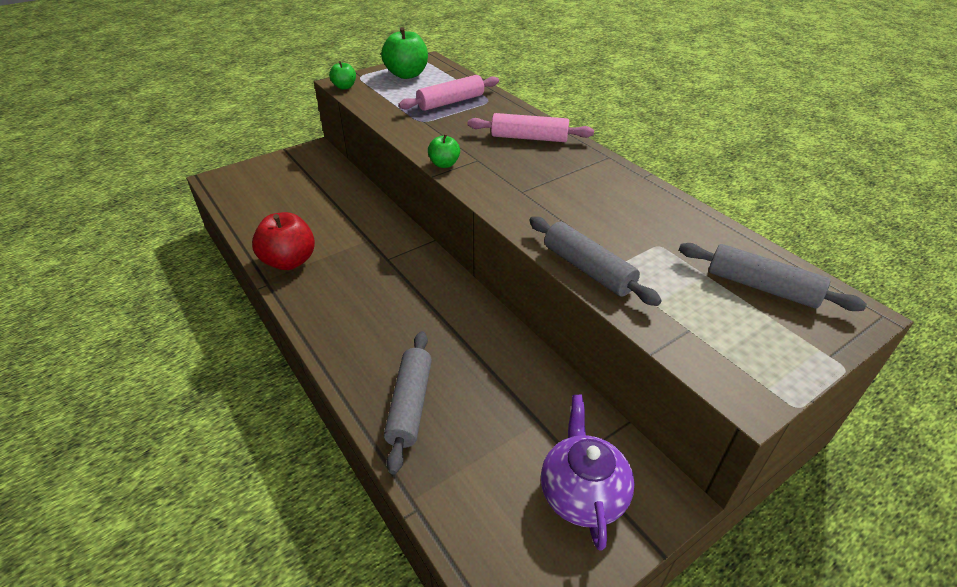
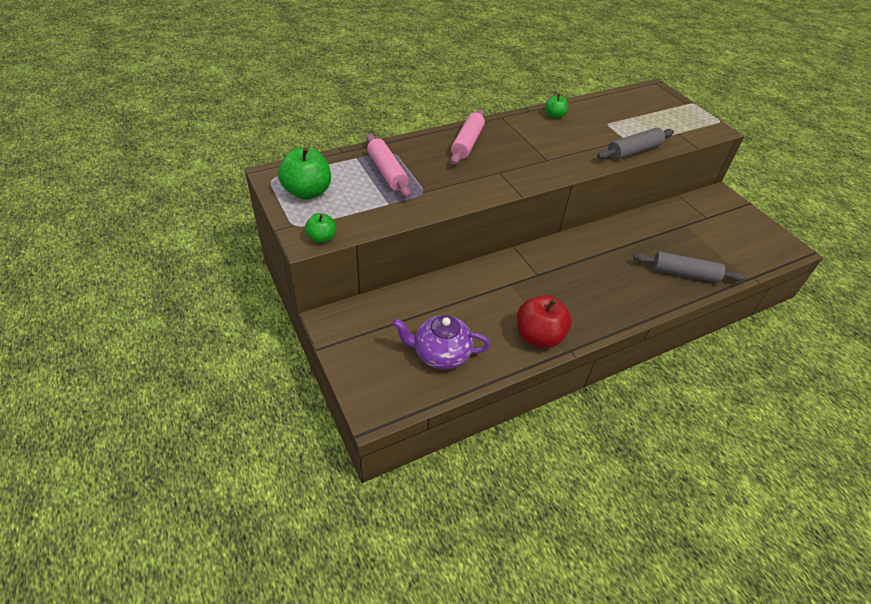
camera: 85 degrees left, 5 degrees up
(444, 164) = (505, 189): green apple -> green apple (554, 116)
(582, 493) = (726, 219): purple teapot -> purple teapot (440, 354)
(761, 287) = (640, 105): grey rolling pin -> none

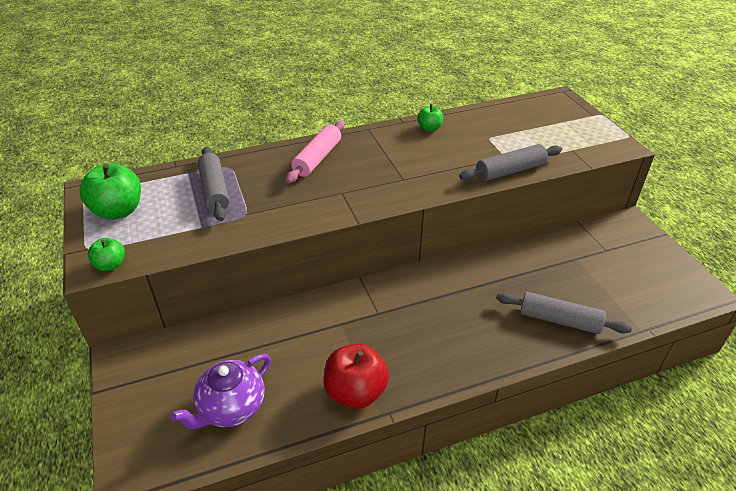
camera: 10 degrees right, 5 degrees down
(387, 172) = (215, 190): pink rolling pin -> grey rolling pin
(440, 354) = (231, 408): purple teapot -> purple teapot turned 60 degrees counterclockwise

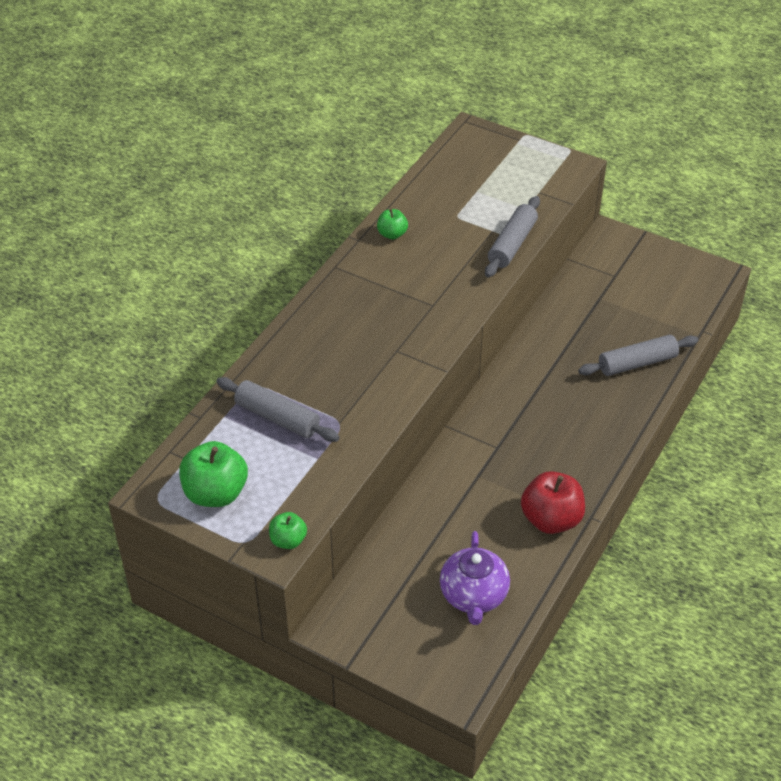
camera: 40 degrees left, 5 degrees up
(317, 158) = (329, 328): pink rolling pin -> none

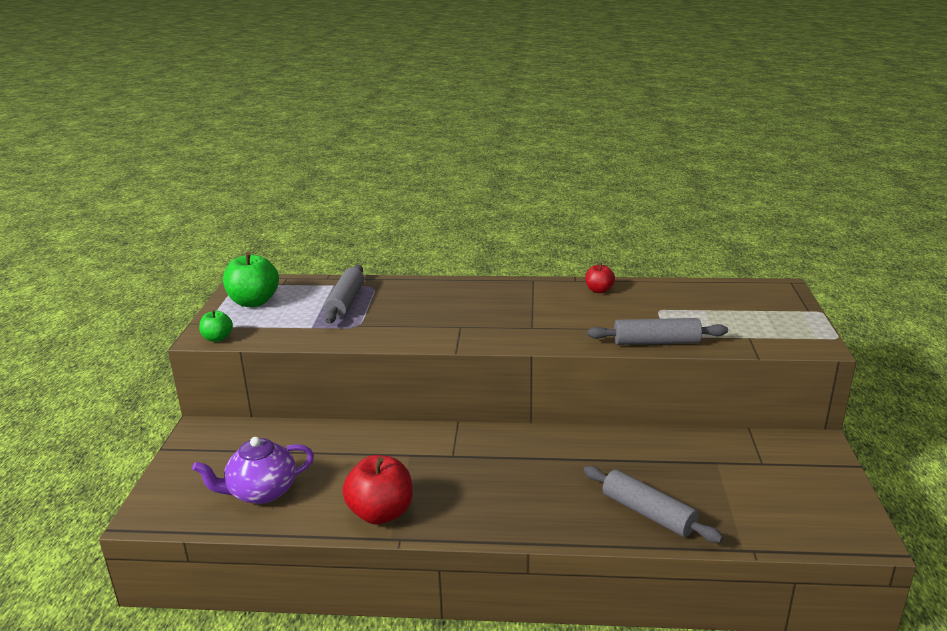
camera: 65 degrees right, 20 degrees down
(392, 234) = (599, 290): green apple -> red apple

